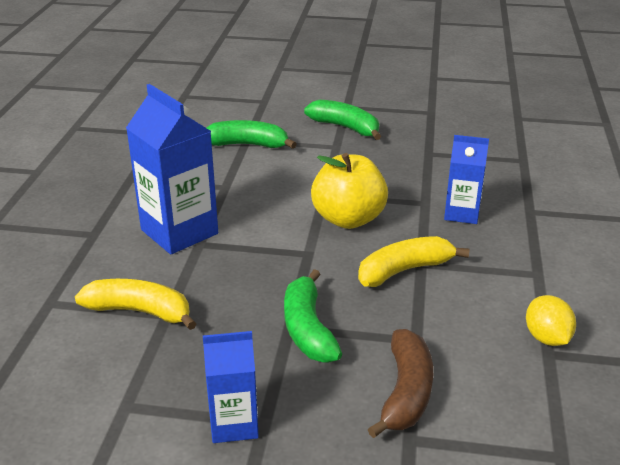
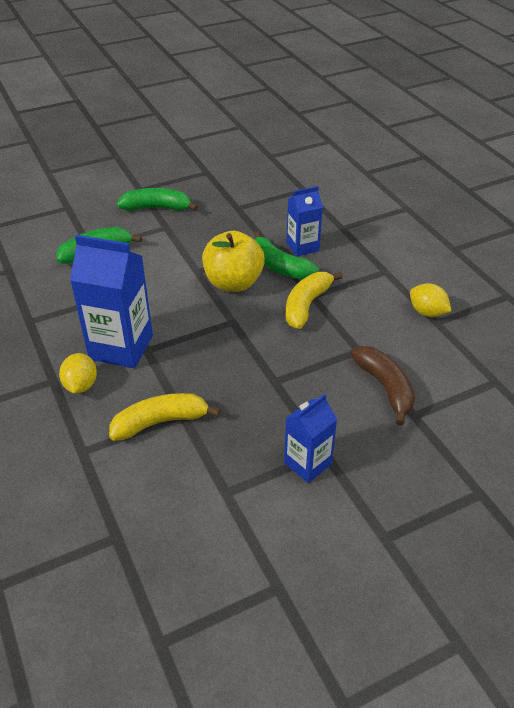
camera: 35 degrees left, 10 degrees up
(110, 248) = (81, 385): none -> yellow lemon
(308, 329) = (287, 376): green banana -> green banana (279, 266)

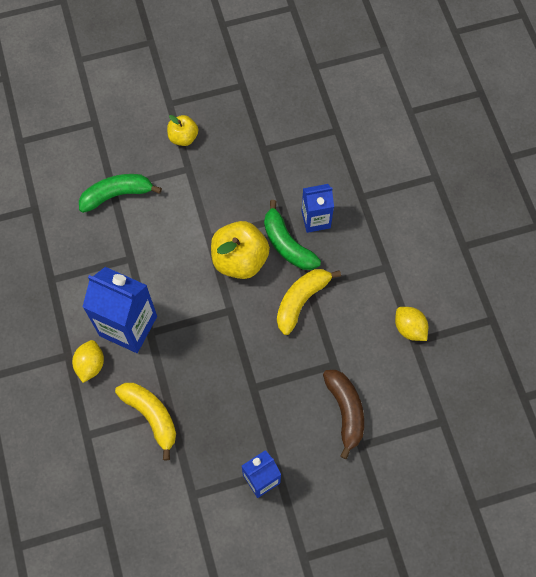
camera: 10 degrees right, 25 degrees up
(157, 208) = (183, 137): green banana -> yellow apple
(160, 422) = (151, 416): yellow banana -> yellow banana turned 60 degrees clockwise

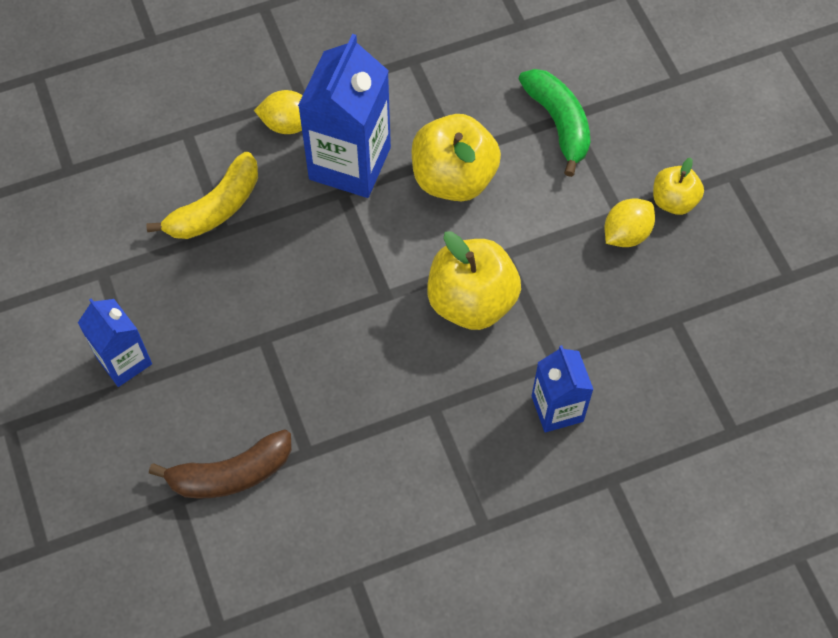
camera: 85 degrees right, 5 degrees down
(149, 262) = (453, 178): none -> yellow apple
(287, 244) = (507, 368): green banana -> none
(301, 300) = (411, 396): yellow banana -> none
(409, 328) = (377, 569): yellow lemon -> yellow lemon (626, 234)

